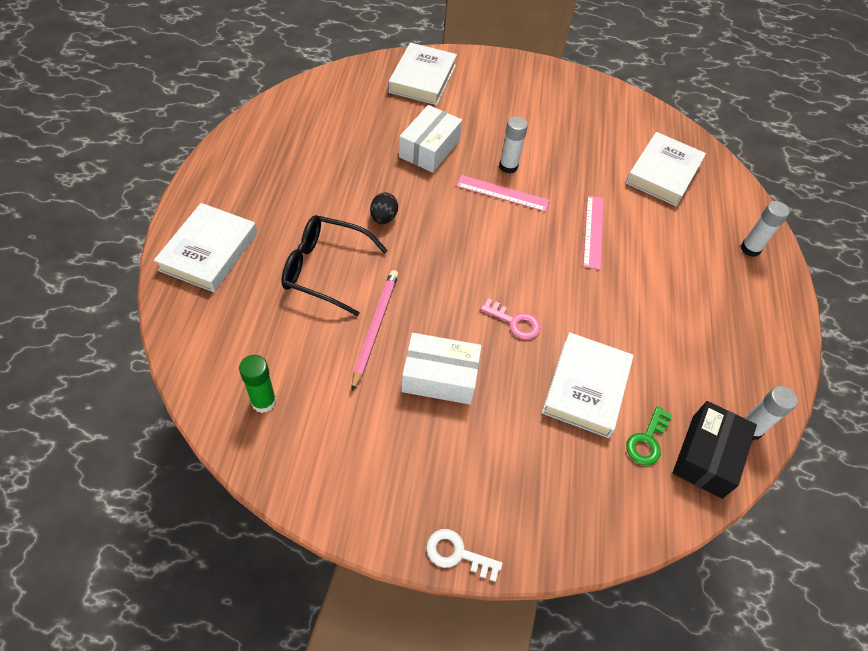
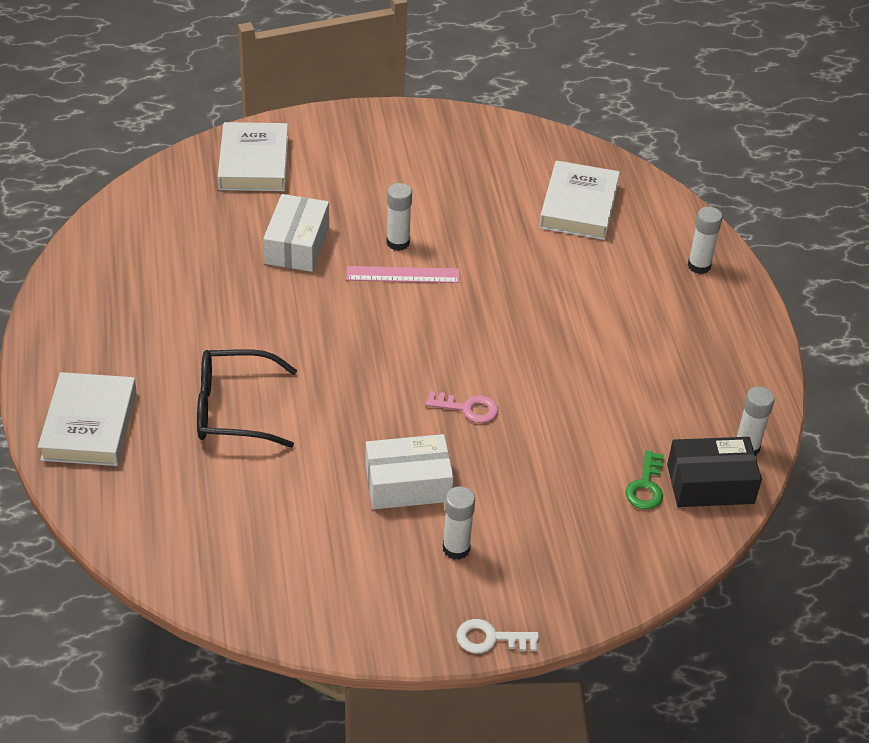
camera: 15 degrees left, 10 degrees down
(263, 401) = (228, 558): green glue stick -> none
(375, 328) = (317, 455): pink pencil -> none
(383, 218) = (276, 337): black egg -> none
(459, 451) = (456, 548): none -> white glue stick
(586, 388) = (567, 453): white book -> none
(593, 231) = (521, 291): pink ruler -> none
(707, 456) = (710, 484): black box -> black box turned 75 degrees clockwise

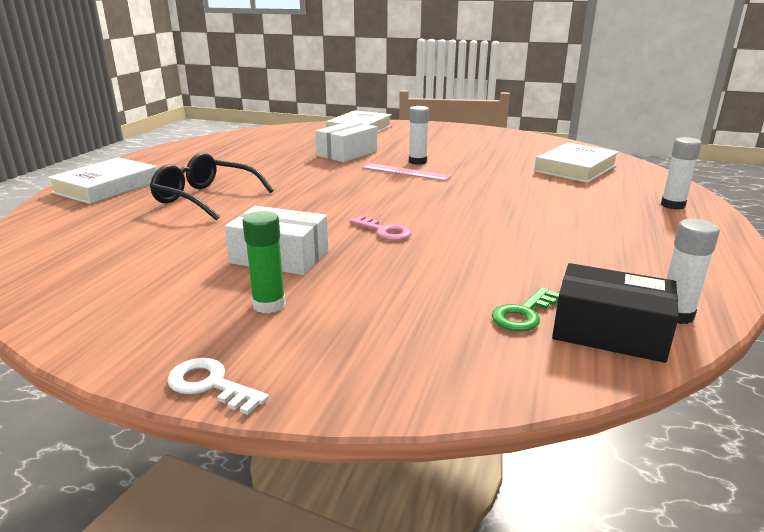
camera: 30 degrees right, 20 degrees down
(456, 548) = (269, 305): white glue stick -> green glue stick

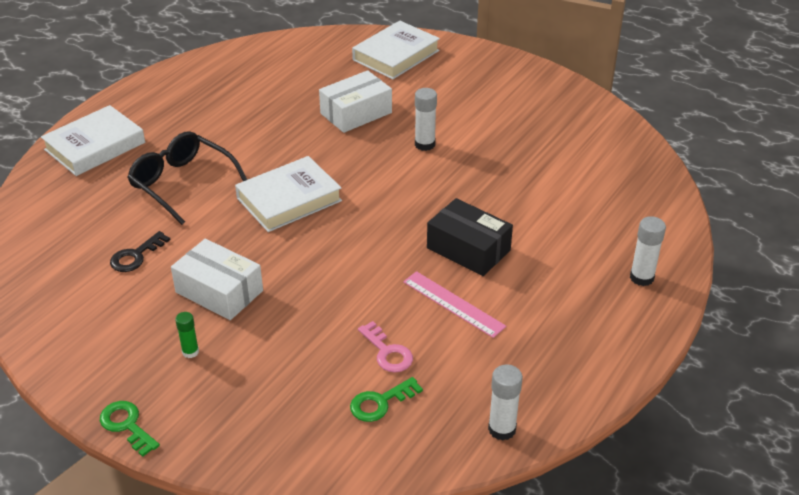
camera: 15 degrees right, 15 degrees up
(172, 244) = (136, 256): none -> black key
(210, 385) = (127, 425): white key -> green key
(269, 305) = (190, 352): green glue stick -> green glue stick, size x0.64
(384, 231) = (326, 270): pink key -> pink key (387, 352)
(406, 172) = (400, 165): pink ruler -> pink ruler (453, 304)
(575, 168) = (594, 187): white book -> white book (289, 199)
(609, 331) = (433, 435): black box -> black box (468, 249)

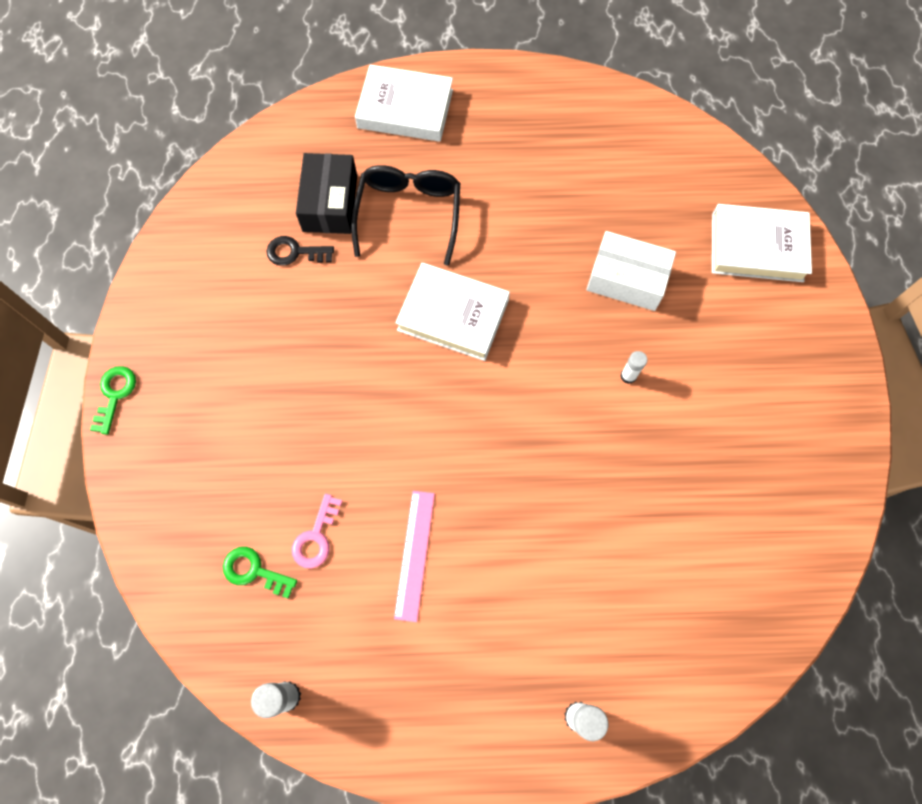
camera: 55 degrees right, 30 degrees up
(190, 352) = (216, 380): green glue stick -> none
(219, 291) = (297, 348): white box -> none
(425, 144) = (628, 376): white glue stick -> white glue stick, size x0.64
(468, 249) = (500, 520): black box -> black box (330, 203)

